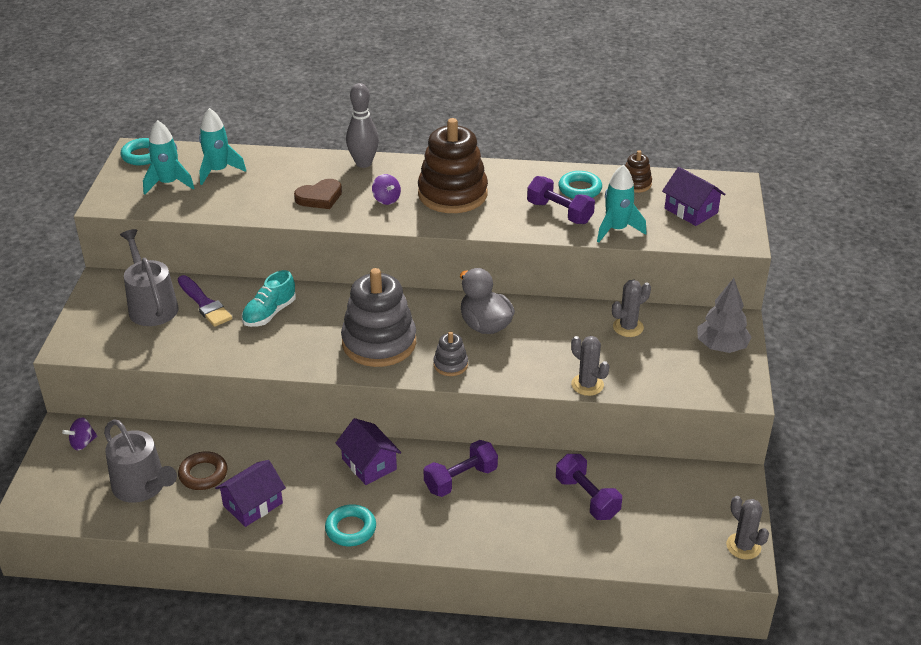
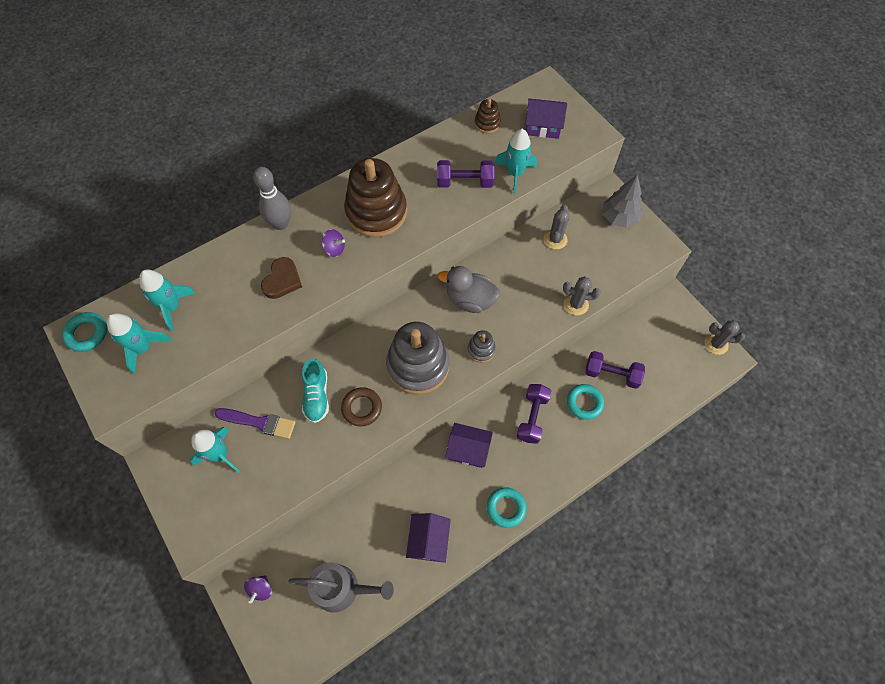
camera: 40 degrees left, 25 degrees up
(151, 306) = (220, 455): grey watering can -> turquoise rocket
(203, 474) = (372, 544): brown ring -> brown ring (362, 408)
(580, 189) = (457, 151): turquoise ring -> turquoise ring (584, 403)

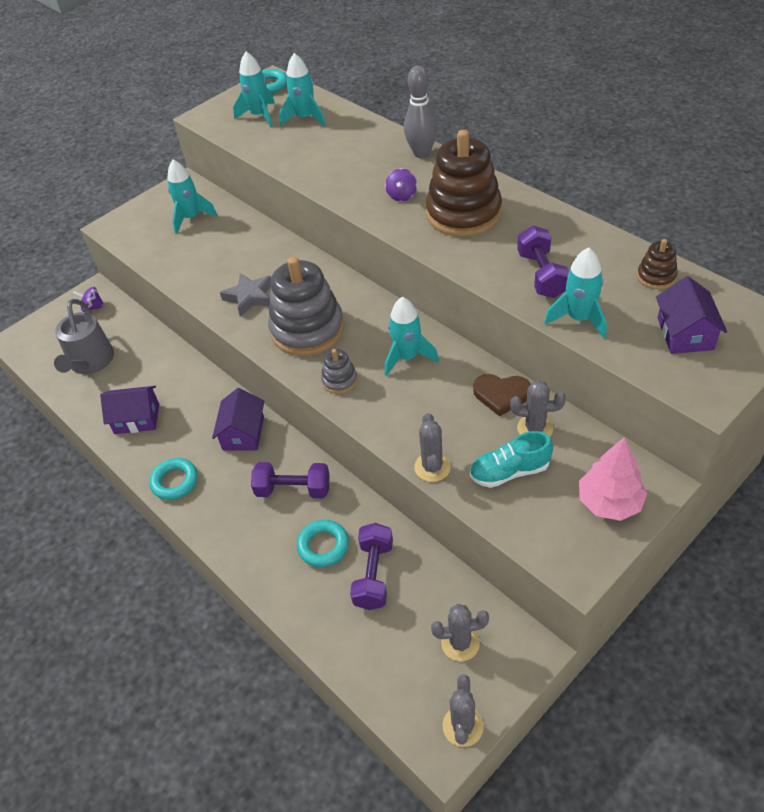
camera: 85 degrees right, 15 degrees down
(259, 422) = (226, 232): purple brush -> none
(282, 280) = (352, 172): brown heart -> brown heart (501, 395)
(316, 396) = (259, 262): turquoise shoe -> turquoise shoe (509, 471)
(362, 408) = (249, 297): brown ring -> grey star
(470, 300) = (407, 357): grey duck -> turquoise rocket
(619, 217) = (609, 502): grey tree -> pink tree
(665, 334) = (460, 643): none -> grey cactus

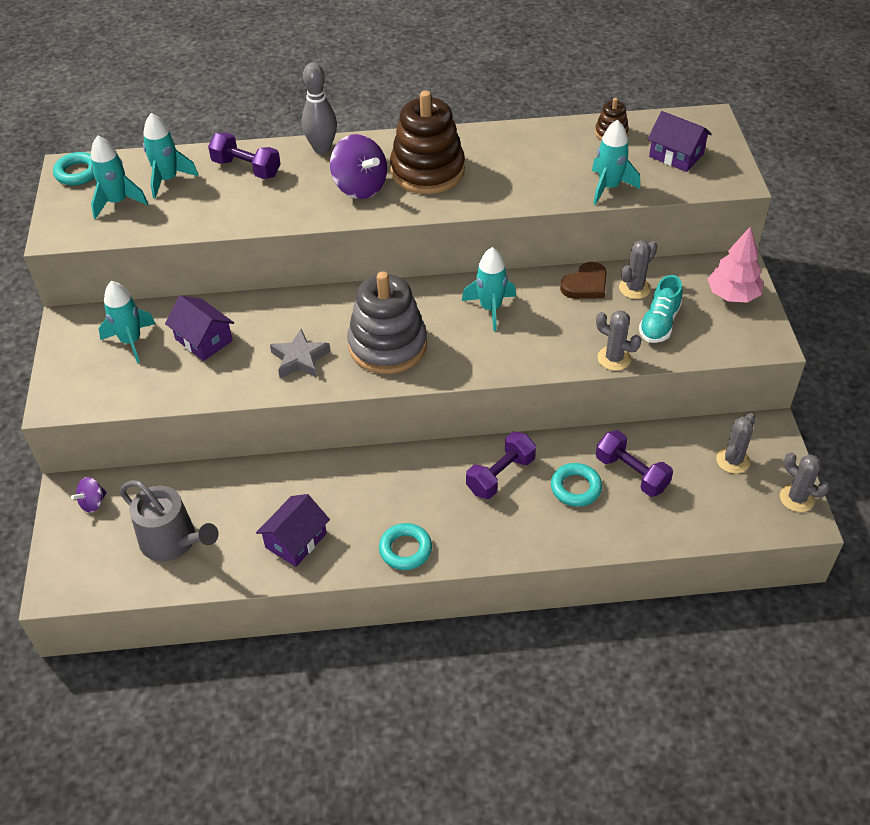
camera: 55 degrees left, 0 degrees up
(243, 433) = (402, 474): purple house -> purple house (204, 340)
(339, 380) = (469, 358): grey stacking toy -> none
(402, 195) = (360, 187): purple spinning top -> purple spinning top, size x1.91
(541, 275) = (545, 176): purple dumbbell -> purple dumbbell (246, 168)

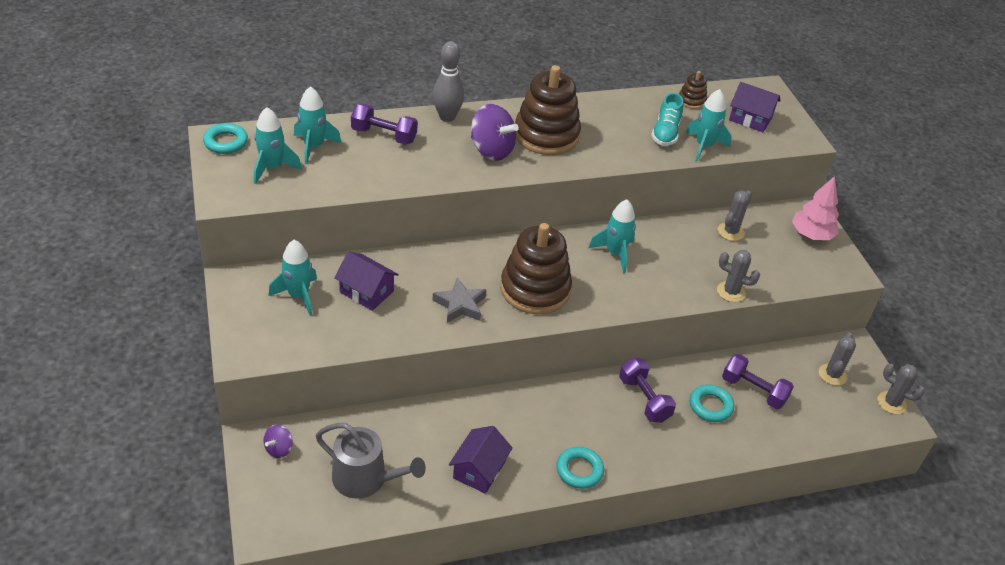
camera: 15 degrees left, 5 degrees down
(387, 345) = (535, 289): grey stacking toy -> brown stacking toy
(500, 475) = (644, 399): purple dumbbell -> purple dumbbell turned 60 degrees counterclockwise
(585, 285) = (689, 230): brown heart -> none
(659, 323) = (759, 261): turquoise shoe -> turquoise shoe (665, 133)

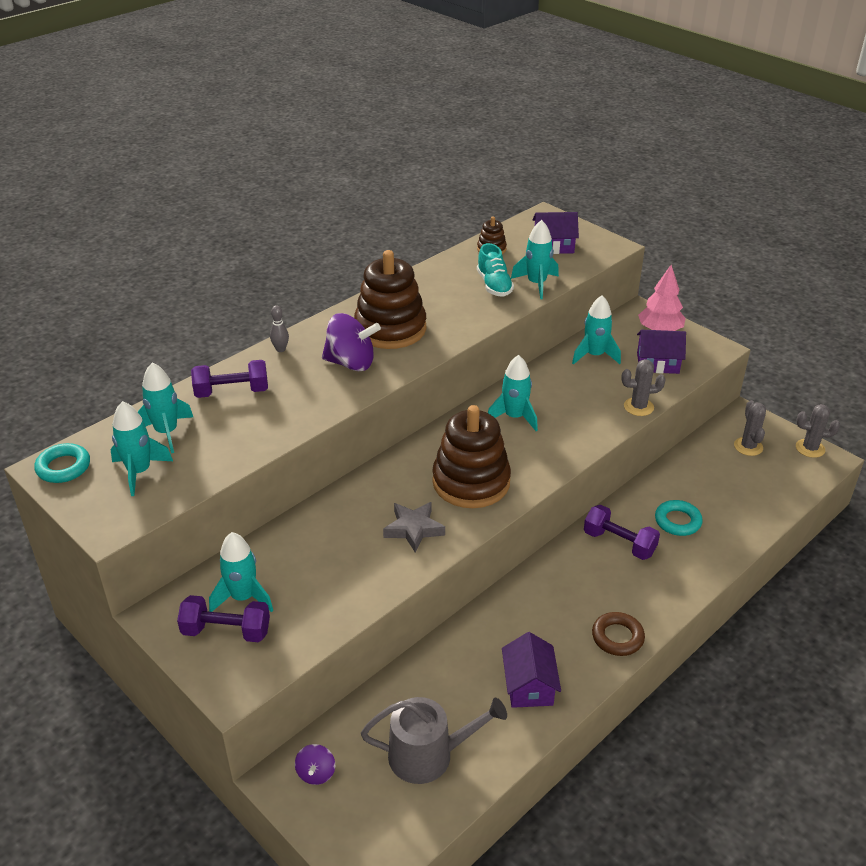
camera: 25 degrees left, 5 degrees down
(366, 291) = (311, 560): purple house -> purple house (657, 363)
(447, 117) = (280, 349): grey bowling pin -> grey bowling pin, size x0.53
(579, 470) = (617, 637): turquoise ring -> brown ring
(730, 232) = (594, 355): grey cactus -> turquoise rocket
(753, 391) = (700, 490): purple dumbbell -> purple dumbbell (226, 631)

